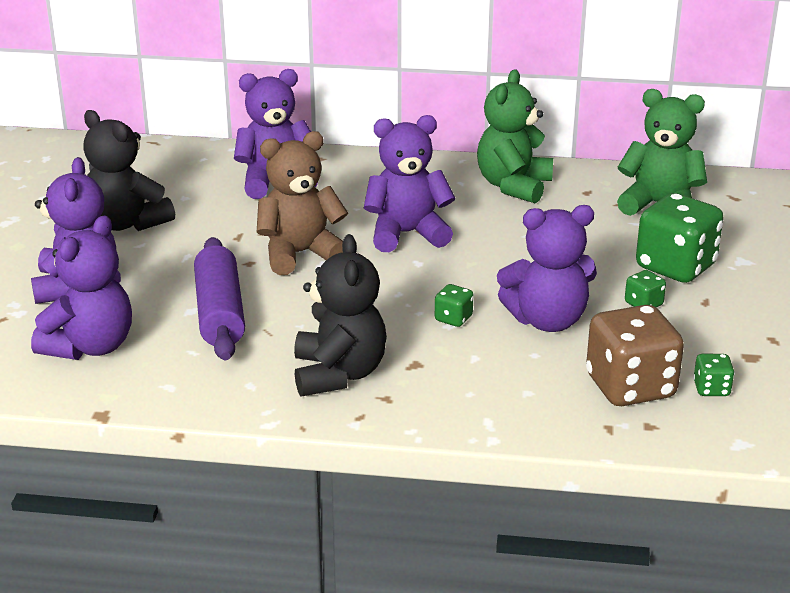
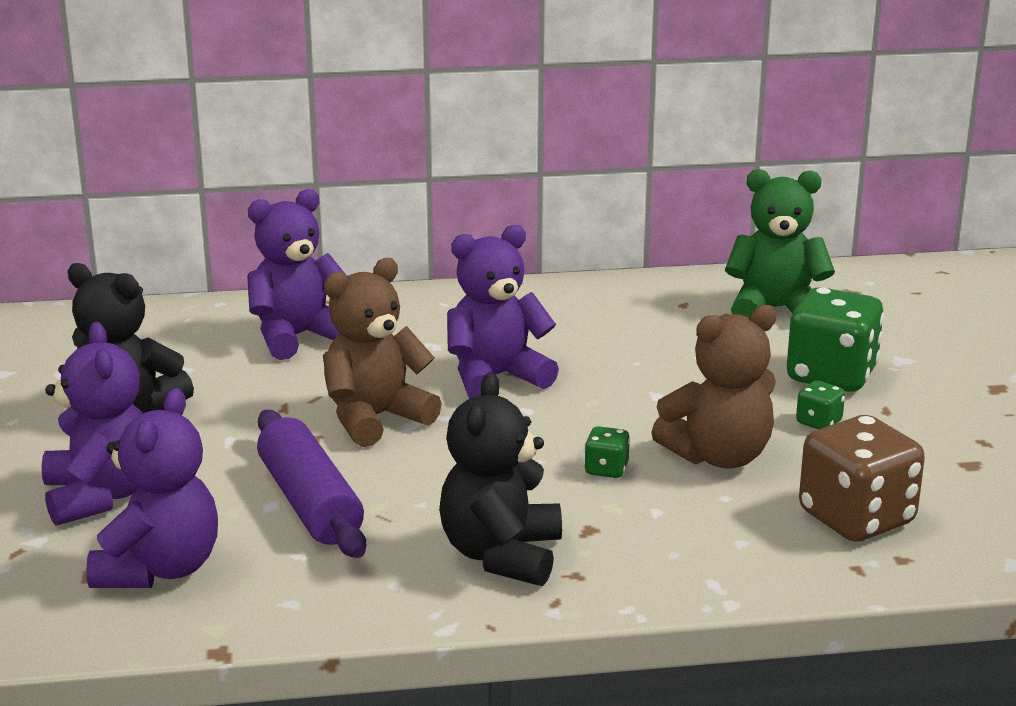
camera: 15 degrees left, 5 degrees down
(338, 374) = (501, 555): black teddy bear -> black teddy bear turned 150 degrees counterclockwise
(513, 186) = (594, 308): green teddy bear -> none
(547, 321) = (719, 456): purple teddy bear -> brown teddy bear
(711, 389) = (948, 507): green dice -> none

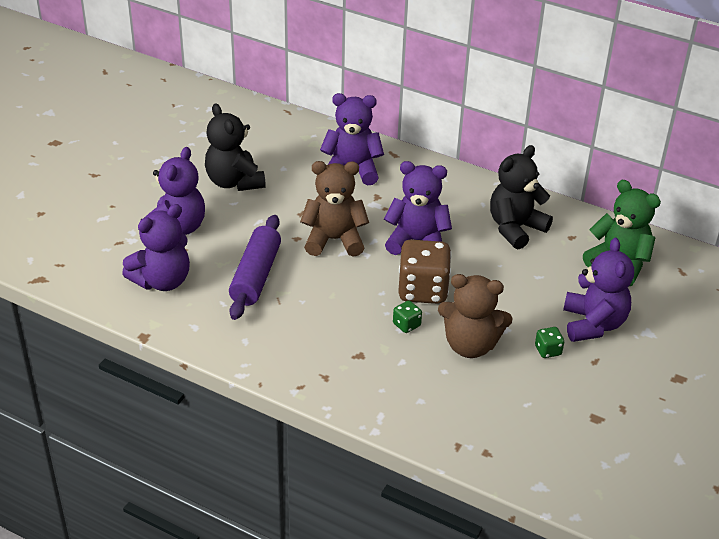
camera: 35 degrees right, 15 degrees up
(501, 555) = (305, 349): black teddy bear -> black teddy bear (515, 228)
(831, 376) = (593, 324): green dice -> purple teddy bear
(856, 518) = (493, 418): brown dice -> brown dice (423, 290)

